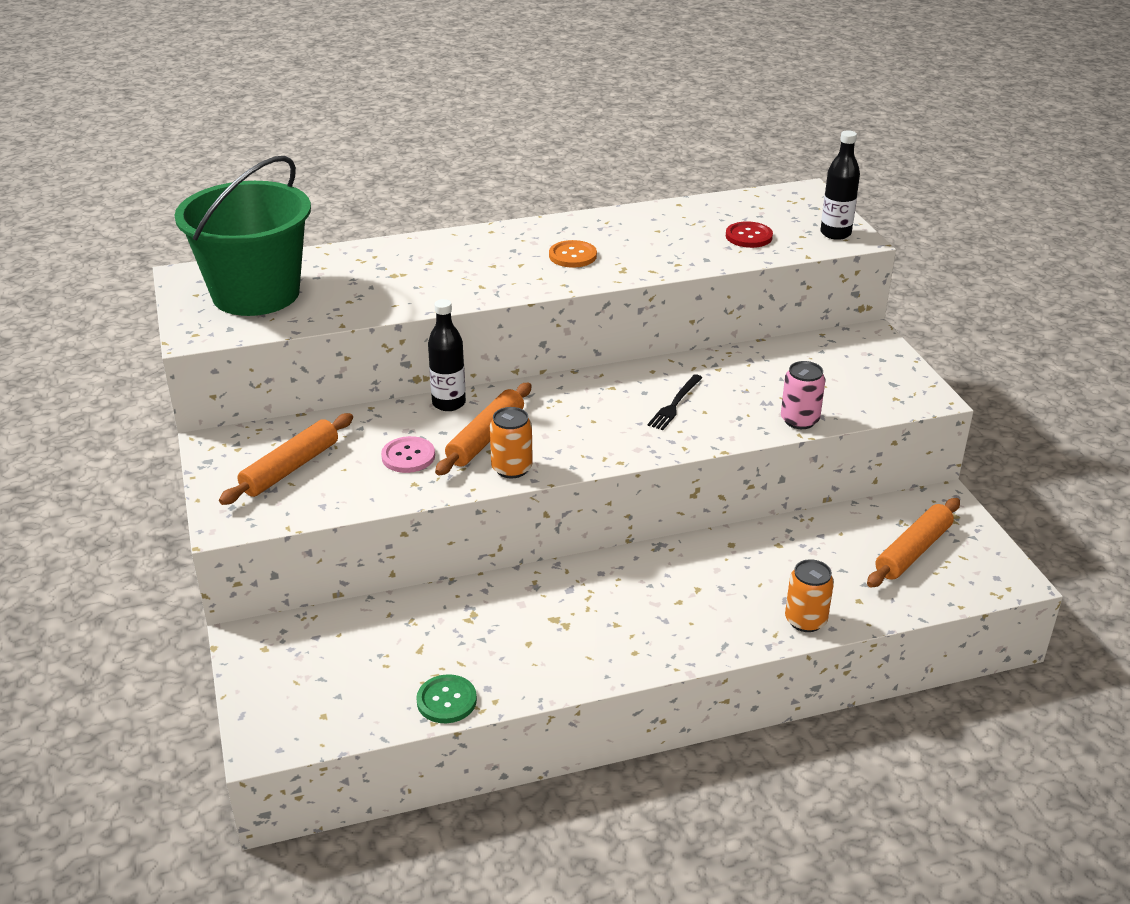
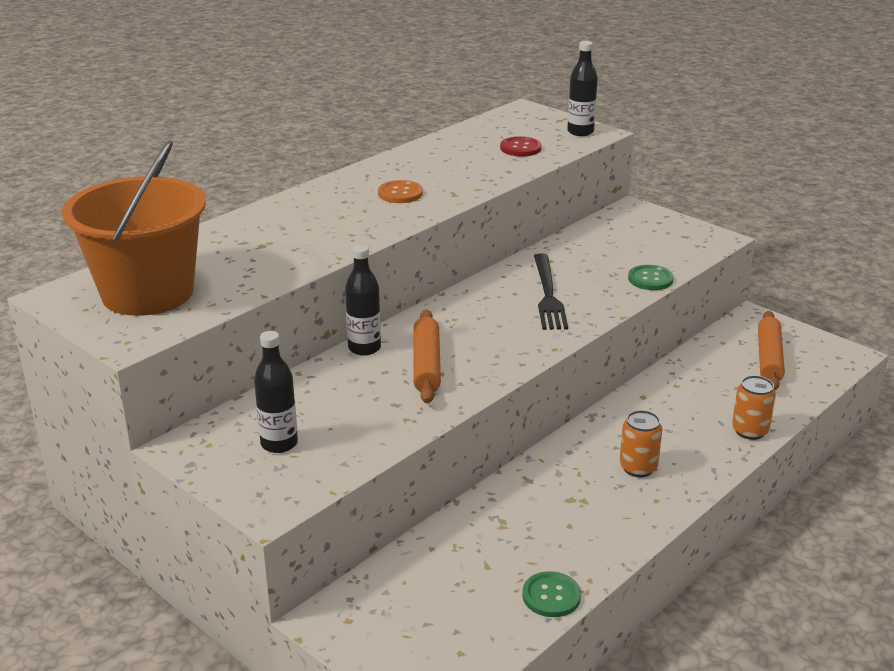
camera: 30 degrees left, 5 degrees down
(256, 294) = (147, 293): green bucket -> orange bucket
(290, 468) = (279, 444): orange rolling pin -> black bottle
(408, 456) = (376, 400): pink button -> none
(512, 468) = (475, 381): orange can -> orange can (638, 468)
(675, 404) = (548, 295): black fork -> black fork, size x1.60
(799, 420) = (650, 279): pink can -> green button

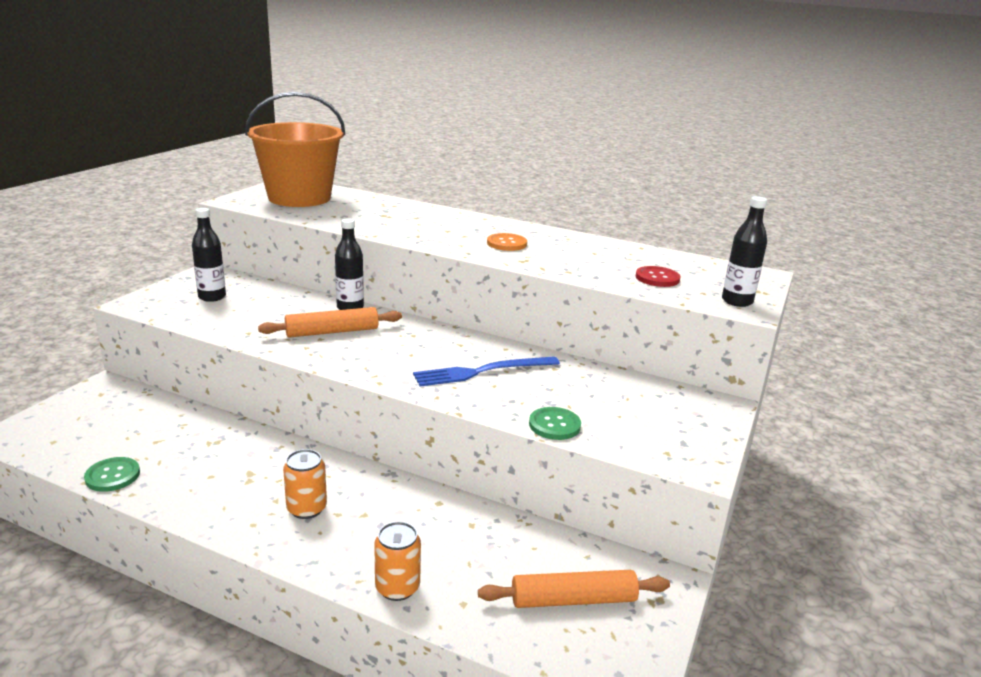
camera: 70 degrees right, 5 degrees down
(548, 295) = (482, 372): black fork -> blue fork

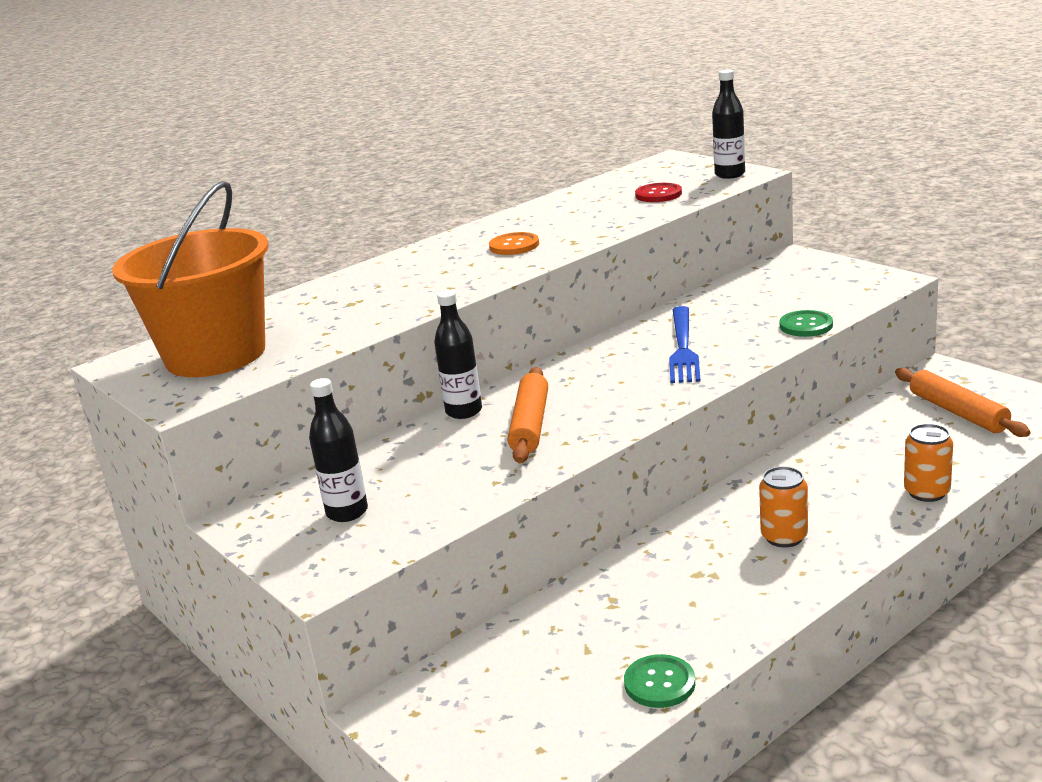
camera: 60 degrees left, 0 degrees up
(573, 600) = (958, 412): orange rolling pin -> orange rolling pin turned 45 degrees counterclockwise

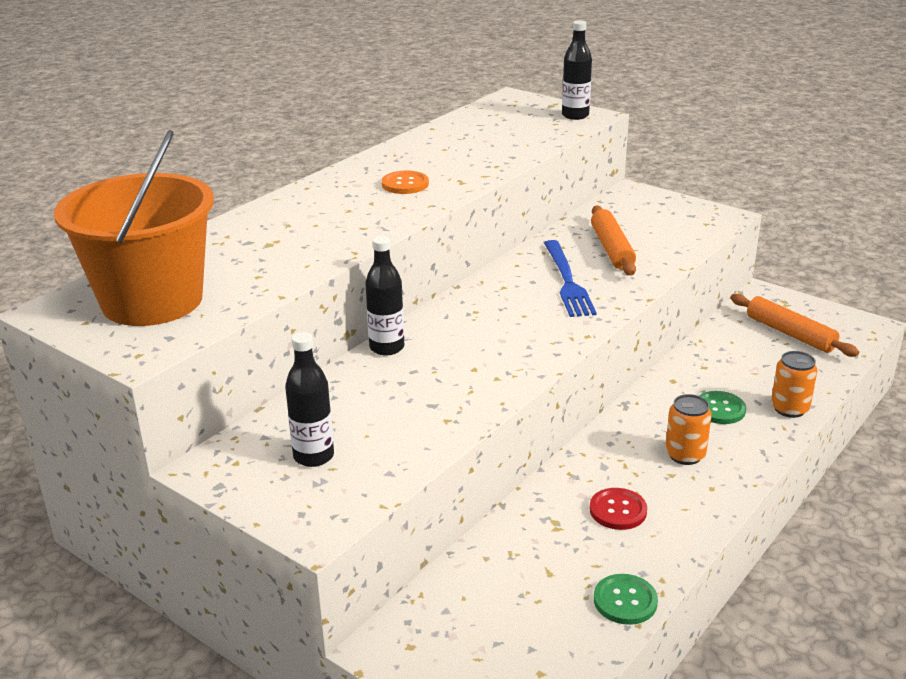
camera: 15 degrees left, 5 degrees up
(530, 425) = (456, 361): orange rolling pin -> orange rolling pin (611, 249)
(658, 194) = (518, 134): red button -> red button (618, 510)
(806, 325) = (668, 259): green button -> green button (719, 409)

